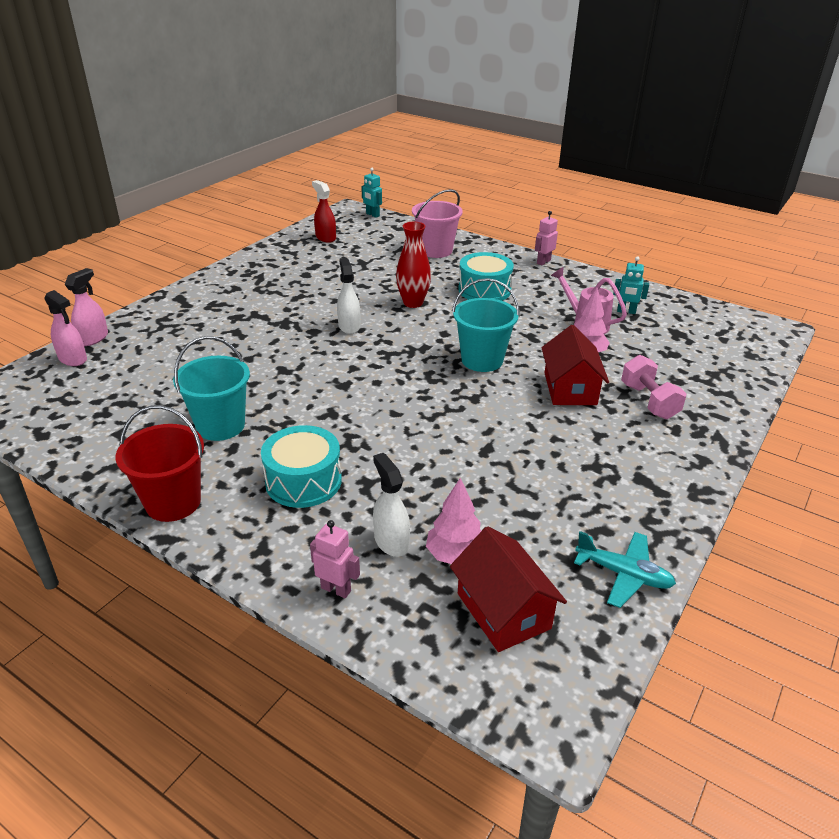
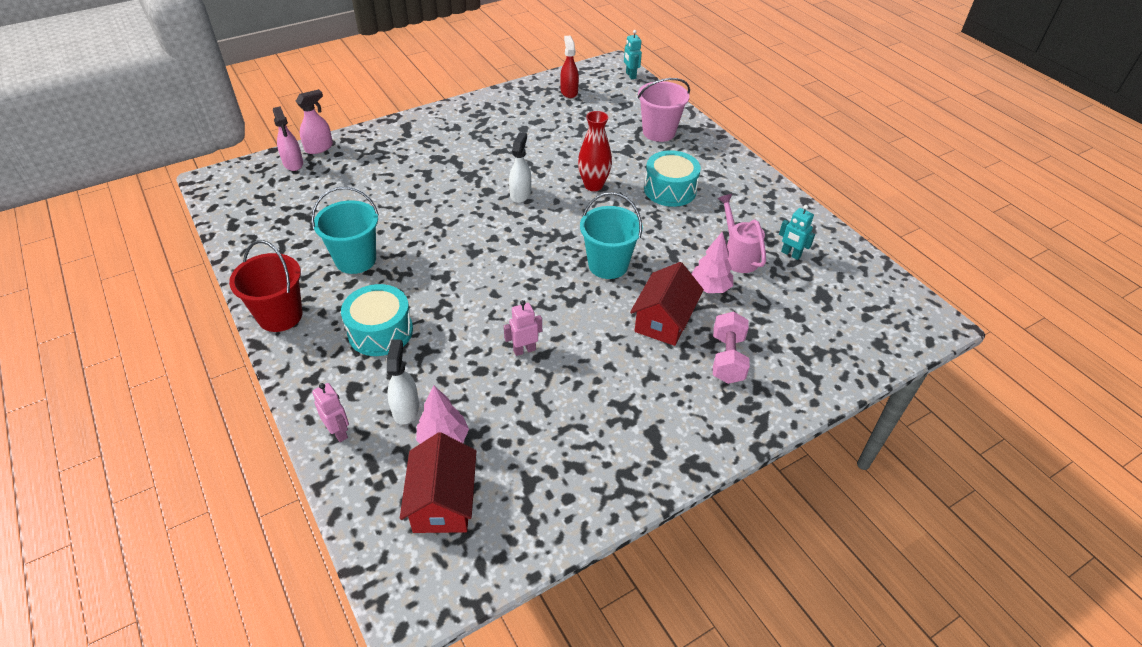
camera: 25 degrees right, 10 degrees up
(543, 262) = (754, 173): pink robot -> pink robot (524, 350)
(623, 574) = (561, 512): turquoise plane -> none

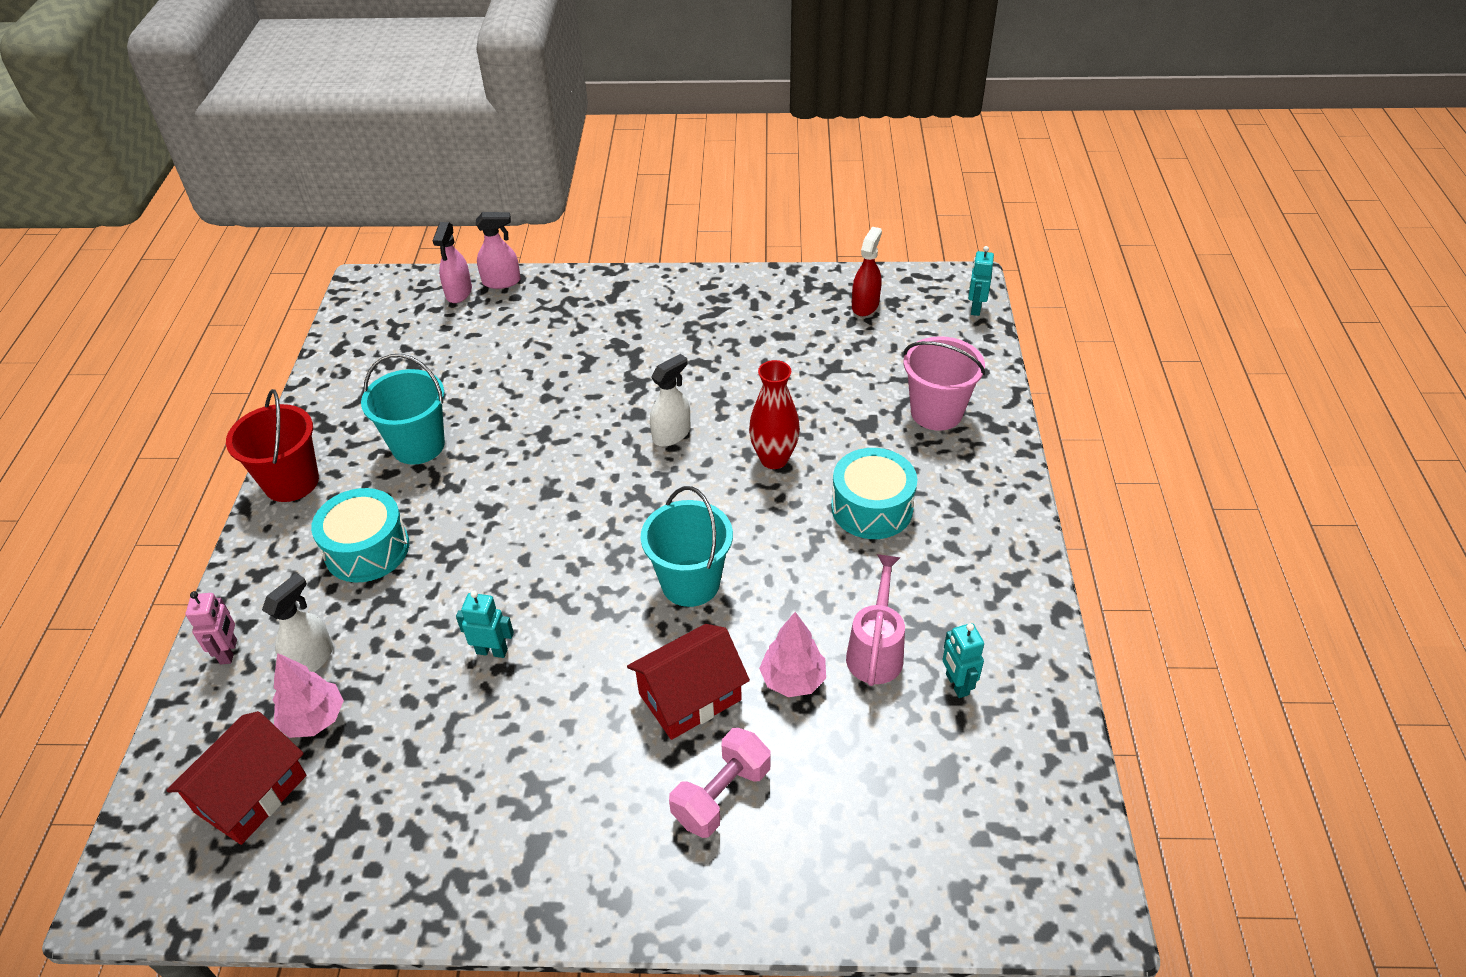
camera: 35 degrees right, 0 degrees up
(524, 350) = (492, 651): pink robot -> turquoise robot

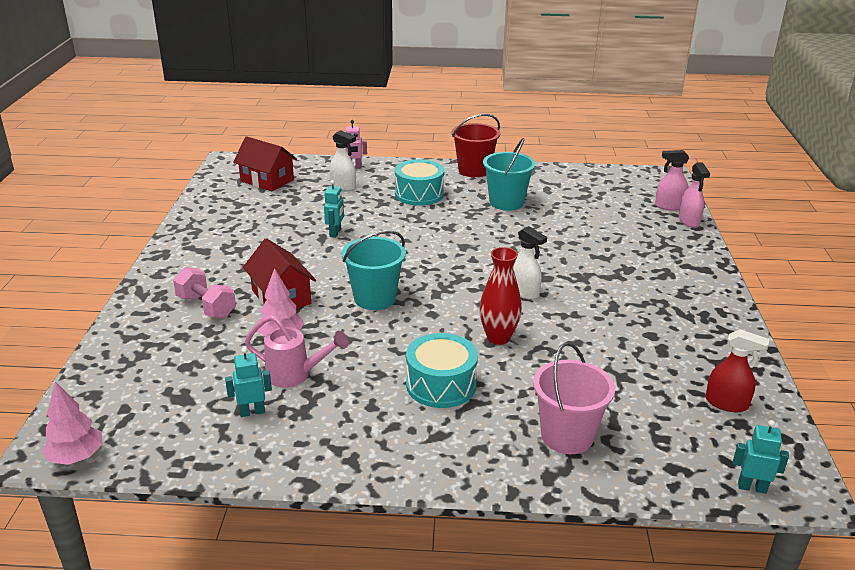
camera: 90 degrees right, 15 degrees down
(314, 719) = (305, 190): pink tree -> pink tree (77, 457)

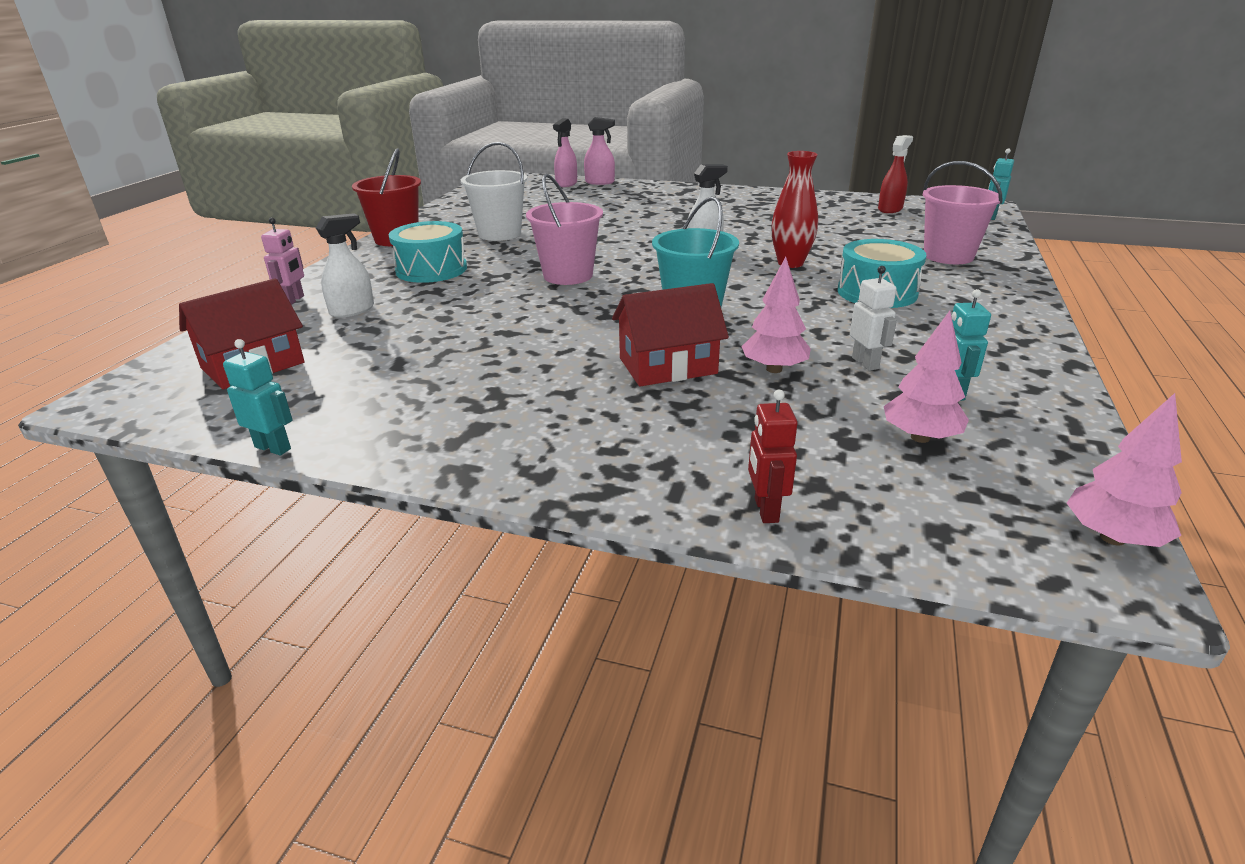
camera: 75 degrees left, 0 degrees up
(119, 340) = (765, 510): none -> red robot
(190, 394) = (920, 437): none -> pink tree
(206, 307) = (676, 424): pink dumbbell -> none
(295, 375) = (865, 363): pink watering can -> white robot
(335, 233) = (500, 323): turquoise robot -> turquoise robot (273, 448)
(427, 242) = (568, 275): none -> pink bucket
(506, 202) = (499, 234): turquoise bucket -> white bucket

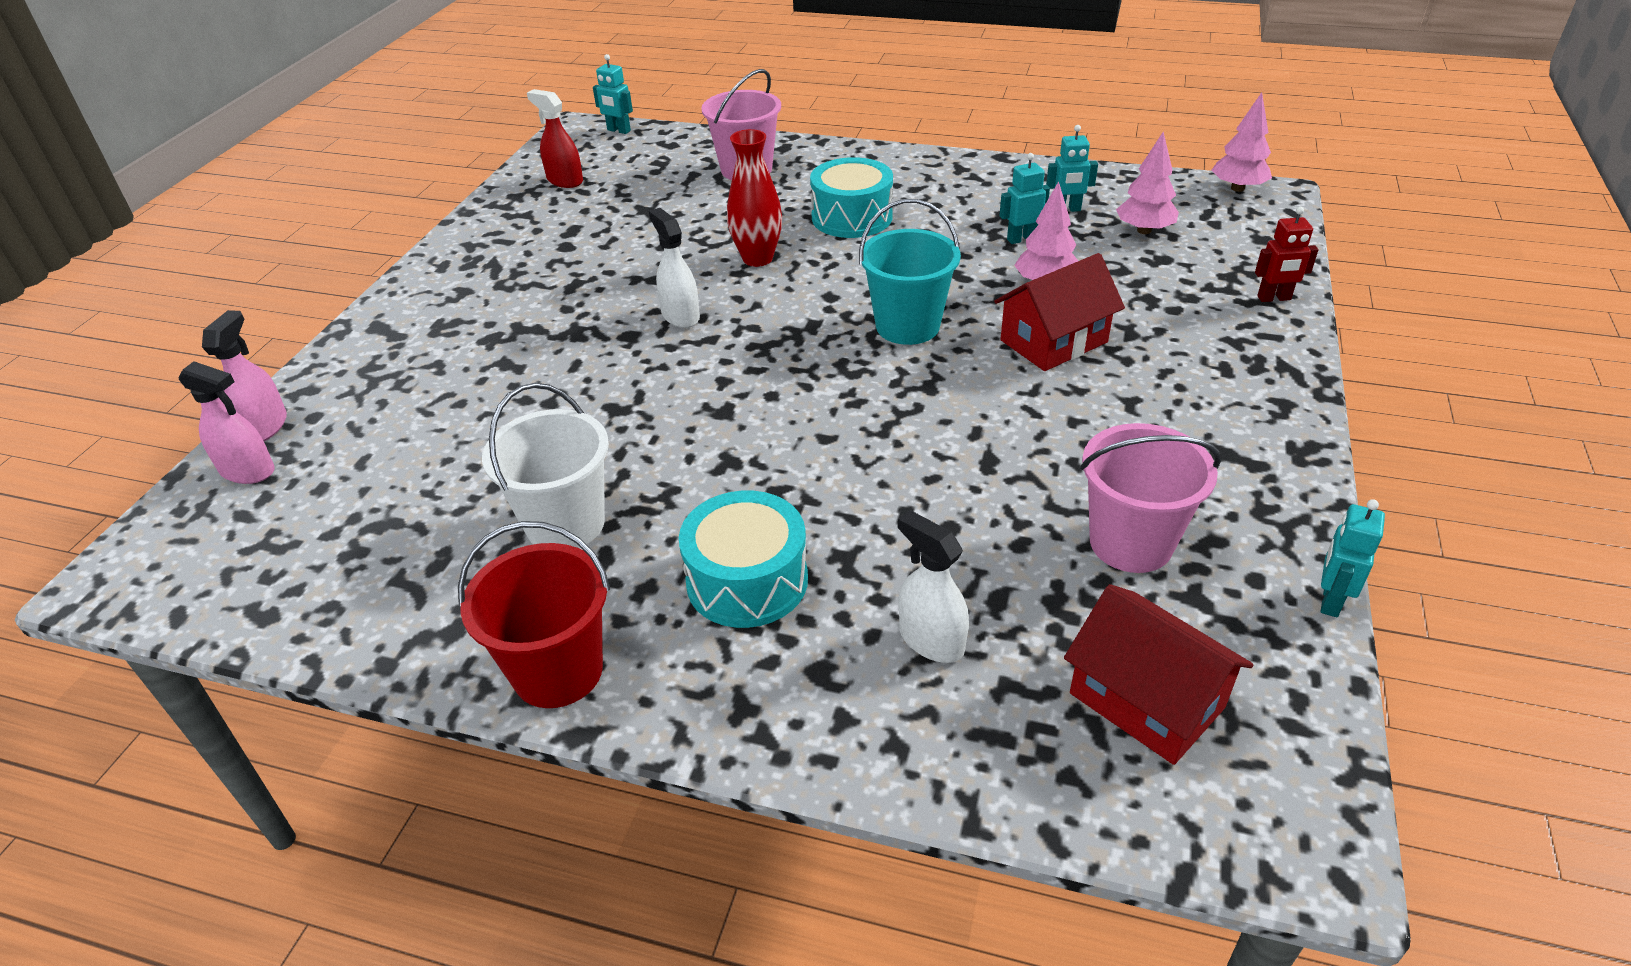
camera: 90 degrees left, 10 degrees up
(293, 300) = (891, 739): pink robot -> none
(568, 275) = (787, 427): pink bucket -> pink bucket (1131, 543)
(668, 366) = (1053, 341): red house -> red house turned 75 degrees clockwise
(865, 363) = (1021, 239): white robot -> turquoise robot

